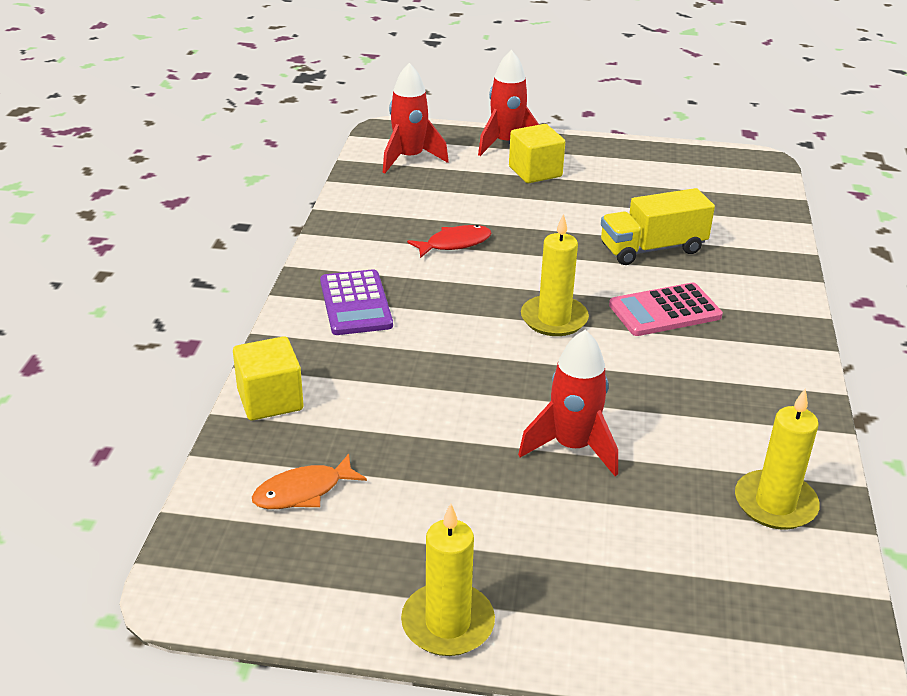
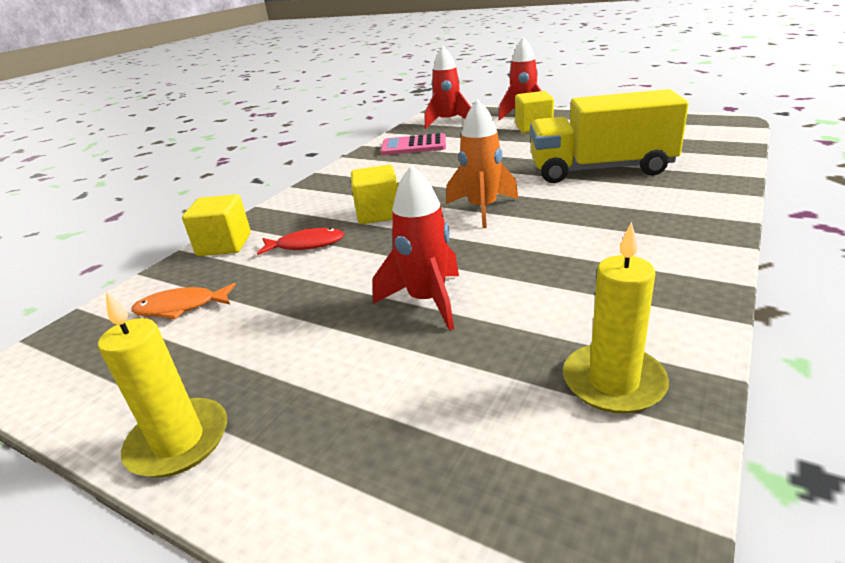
camera: 25 degrees right, 5 degrees down
(355, 303) = (340, 193): purple calculator -> none
(434, 334) = (379, 213): none -> yellow cube
(454, 244) = (441, 163): red fish -> red fish (306, 245)
(554, 319) = (482, 209): yellow candle -> orange rocket
(652, 249) = (600, 170): yellow truck -> yellow truck, size x1.51
(664, 311) = (586, 209): pink calculator -> pink calculator (414, 146)

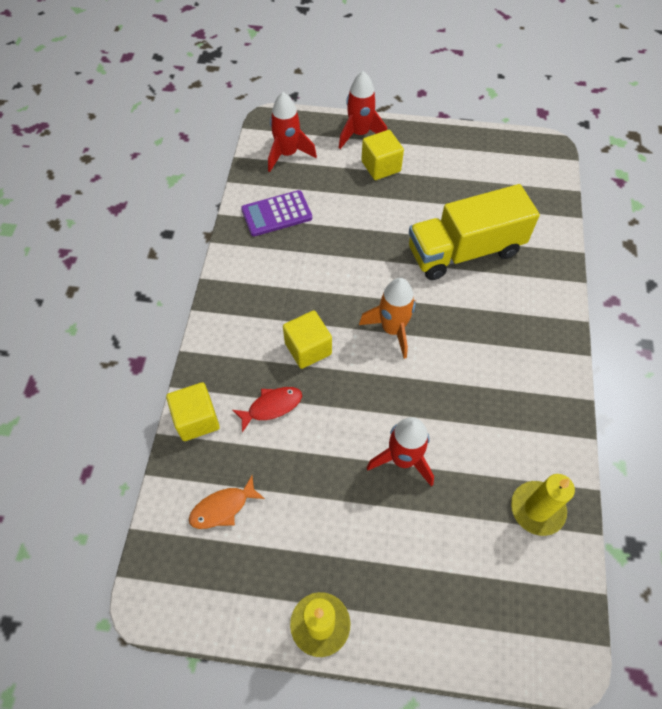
camera: 25 degrees left, 30 degrees up
(414, 146) = (276, 214): pink calculator -> purple calculator

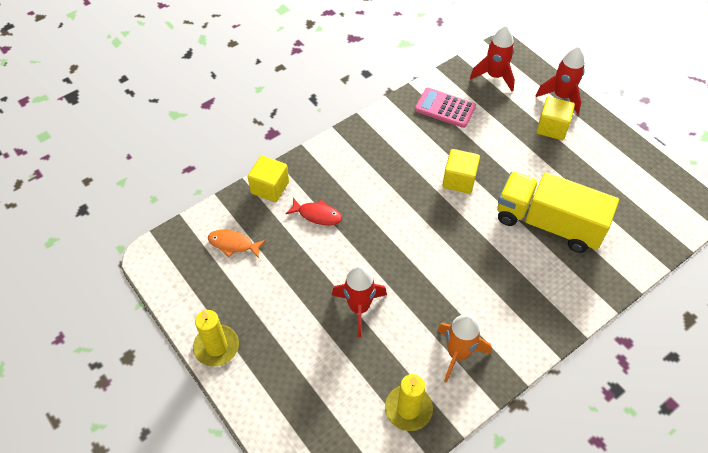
camera: 45 degrees right, 5 degrees down
(276, 214) = (445, 108): purple calculator -> pink calculator
(308, 348) = (374, 200): yellow cube -> yellow cube (459, 180)
(392, 329) = (440, 231): orange rocket -> orange rocket (458, 354)

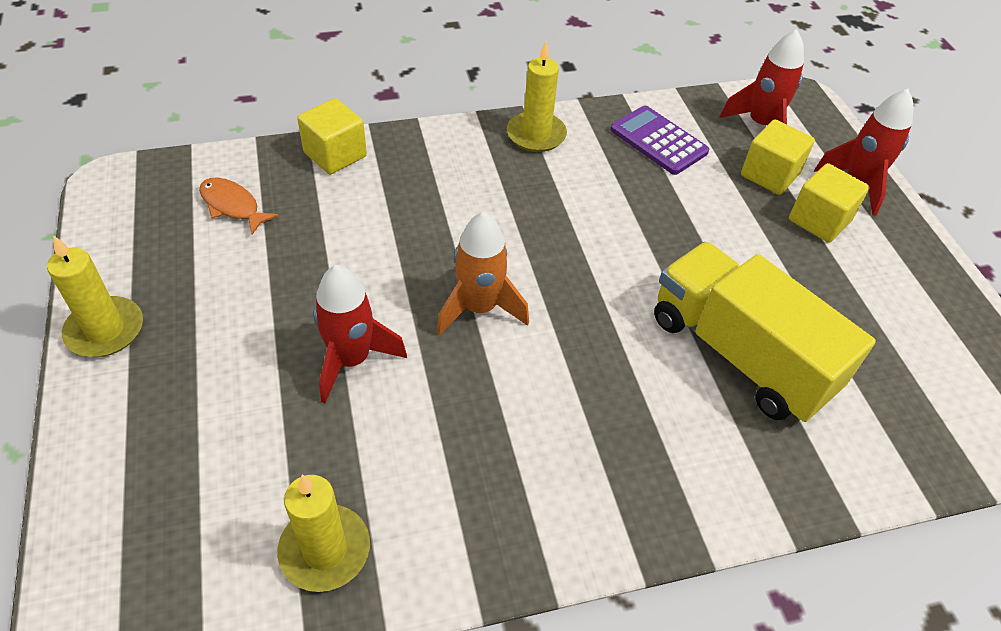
camera: 20 degrees right, 5 degrees down
(317, 215) = (377, 211): red fish -> none
(376, 130) = (536, 135): none -> yellow candle
(445, 108) = (658, 141): pink calculator -> purple calculator
(458, 354) = (465, 496): orange rocket -> orange rocket (479, 308)
(459, 180) = (624, 240): yellow cube -> yellow cube (769, 175)

